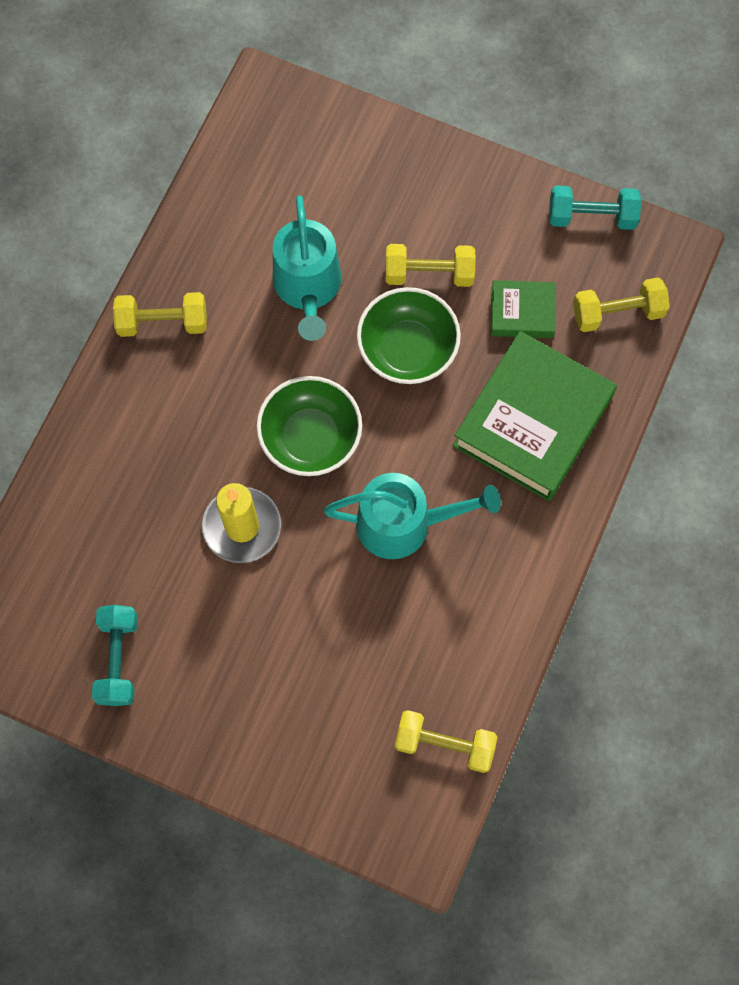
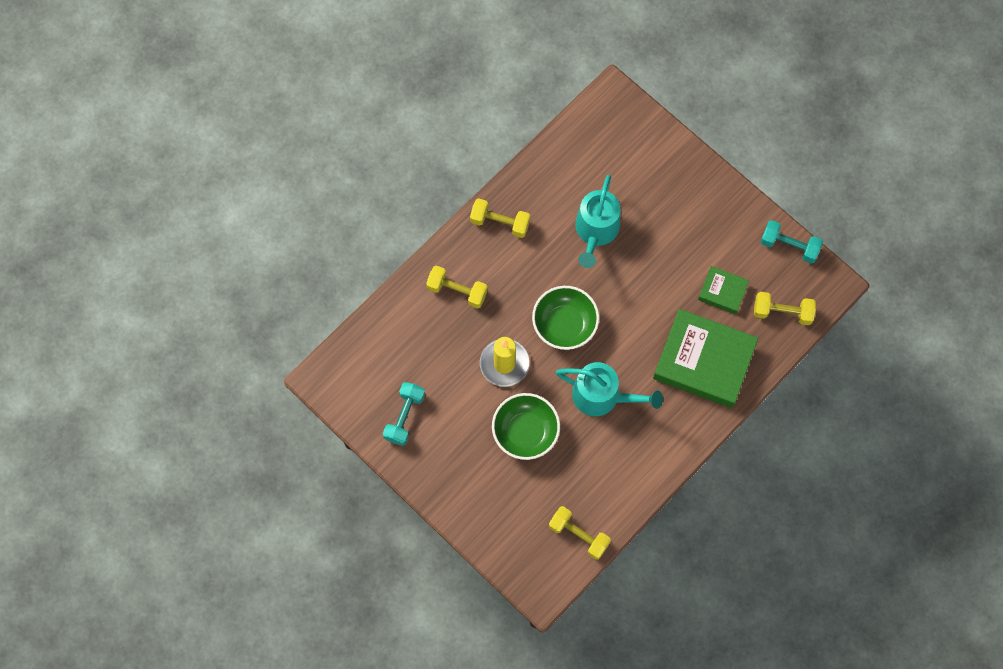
camera: 20 degrees right, 0 degrees up
(407, 349) = (643, 290): green bowl -> green bowl (525, 431)
(429, 273) = (674, 247): yellow dumbbell -> yellow dumbbell (457, 291)
(532, 421) = (704, 361): green book -> green book turned 60 degrees clockwise

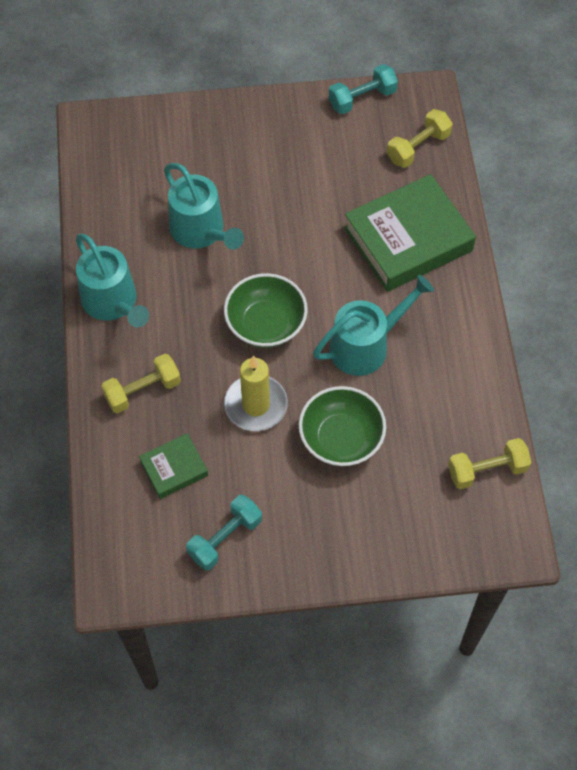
camera: 50 degrees left, 10 degrees down
(404, 417) = (225, 538): turquoise dumbbell -> turquoise dumbbell turned 75 degrees clockwise
(500, 222) = (113, 302): yellow dumbbell -> turquoise watering can
(722, 291) = (356, 177): green book -> green book (174, 468)

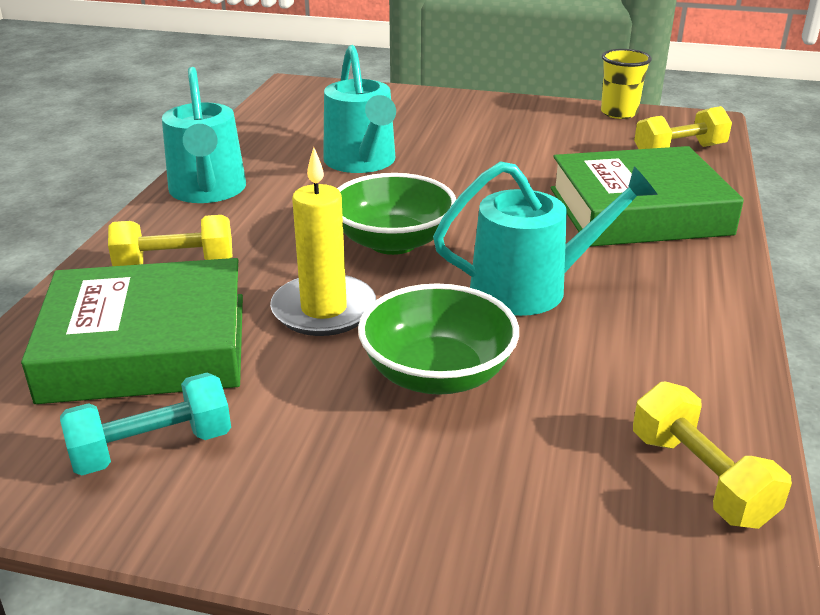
camera: 20 degrees right, 30 degrees down
(174, 468) = (147, 346): green book -> green book, size x2.03
(362, 98) = (619, 113): turquoise dumbbell -> yellow cup
(487, 470) = (700, 478): yellow dumbbell -> yellow dumbbell turned 60 degrees clockwise

